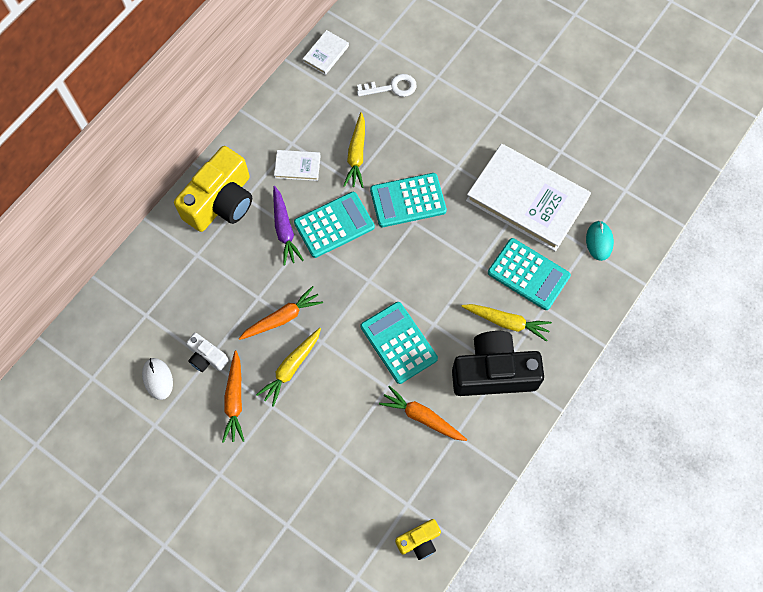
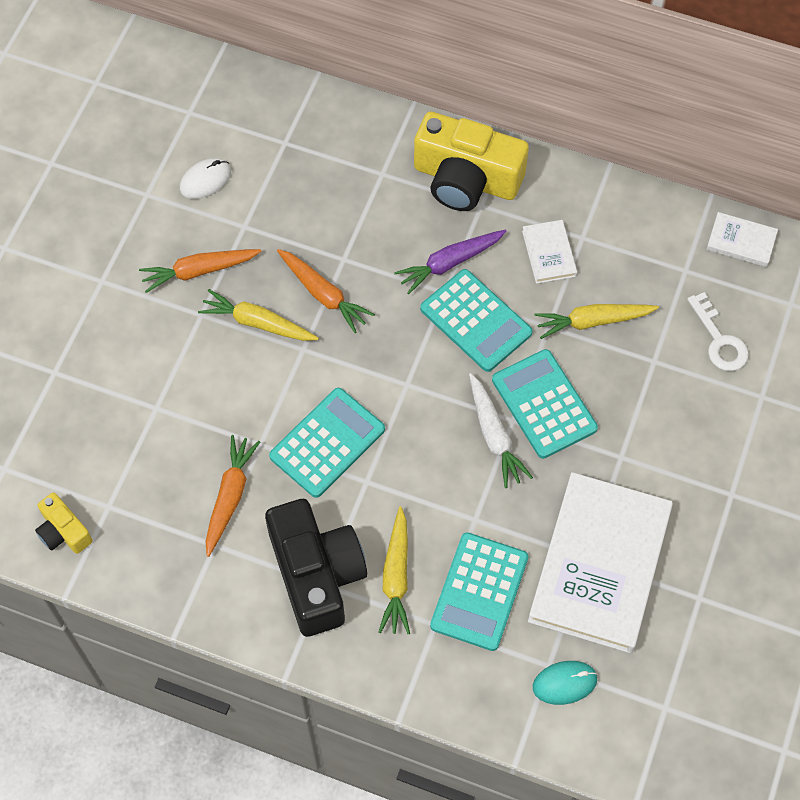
camera: 75 degrees right, 5 degrees down
(207, 357) = (247, 225): white camera -> none
(422, 236) = (494, 436): none -> white carrot

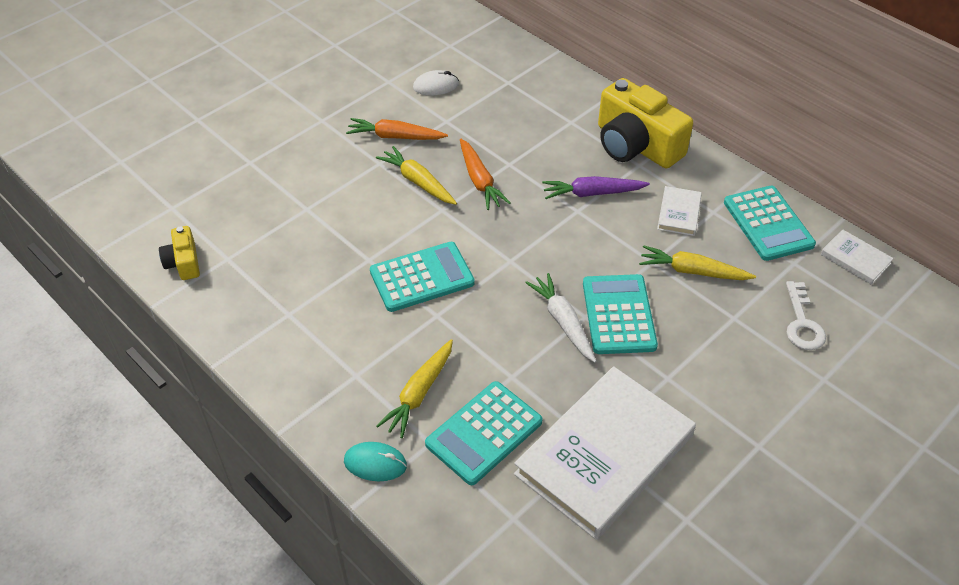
camera: 25 degrees right, 15 degrees down
(230, 497) = (322, 286): orange carrot -> none
(316, 575) = (354, 366): black camera -> none
(476, 321) = (592, 237): turquoise calculator -> turquoise calculator (768, 223)
(494, 436) = (563, 322): white carrot -> white carrot turned 150 degrees clockwise
(564, 683) = (520, 539): turquoise mouse -> turquoise mouse (375, 463)

